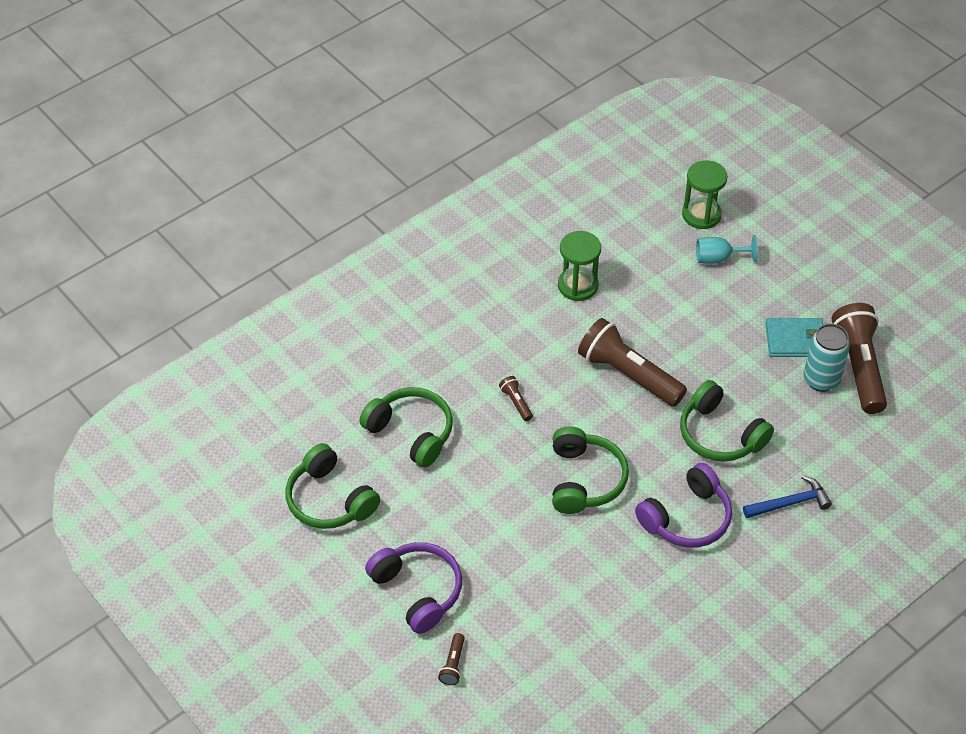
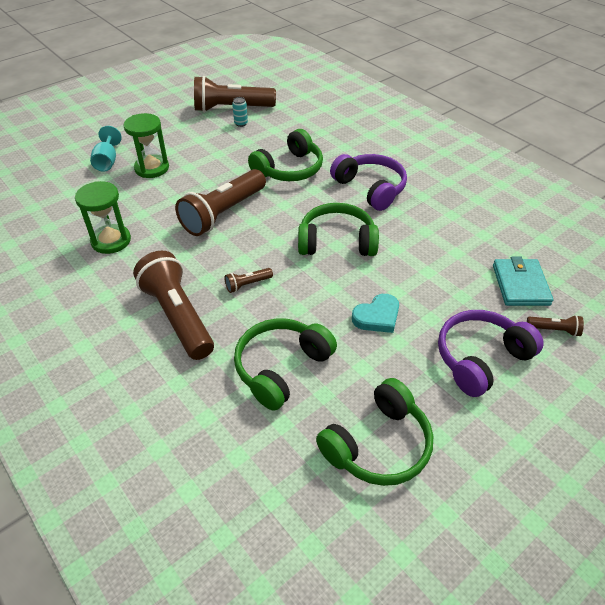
camera: 90 degrees left, 5 degrees down
(472, 509) = (377, 316): none -> turquoise heart
(473, 352) = (178, 316): none -> brown flashlight
(701, 215) = (54, 167): green hourglass -> green hourglass (152, 168)
(790, 503) = (351, 142): blue hammer -> none
(795, 340) = (202, 131): turquoise wallet -> turquoise wallet (520, 285)
(821, 380) = (241, 123): turquoise can -> turquoise can, size x0.50

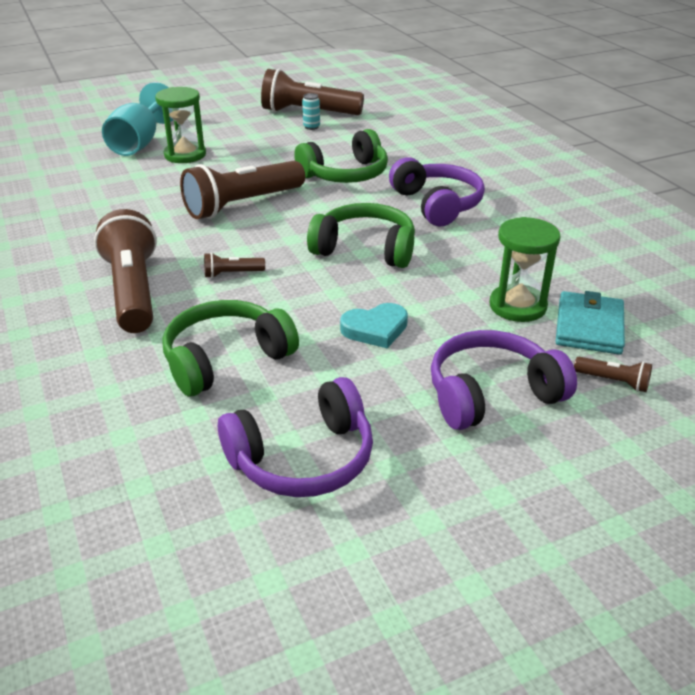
camera: 15 degrees right, 10 degrees down
(107, 161) = (139, 143): turquoise goblet -> turquoise goblet, size x1.59
(111, 241) = (101, 212): green hourglass -> green hourglass (517, 306)
(378, 445) = (303, 458): green headphones -> purple headphones

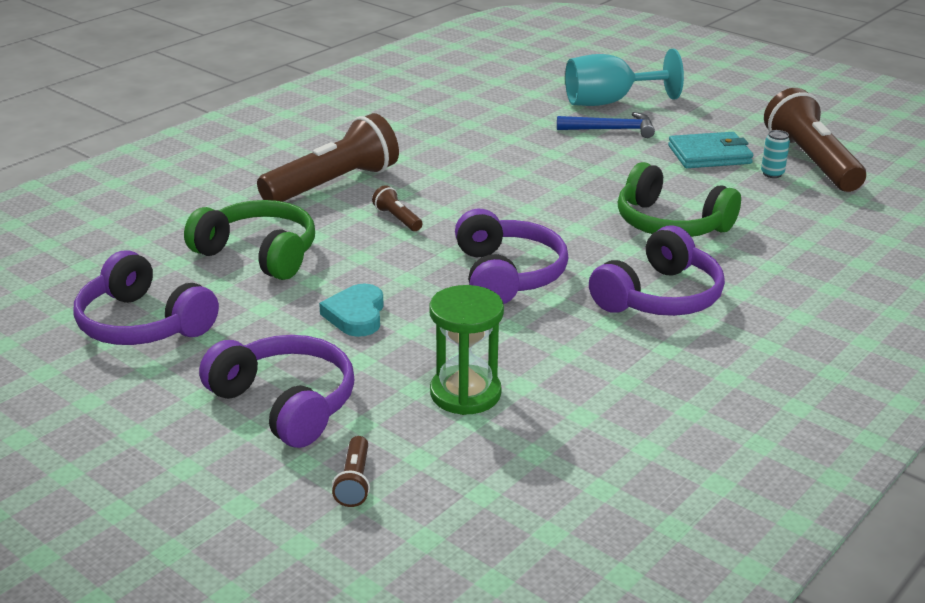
camera: 65 degrees right, 5 degrees down
(185, 155) = (611, 129): green hourglass -> blue hammer
(242, 204) = (535, 187): brown flashlight -> none
(365, 249) = (507, 275): green headphones -> purple headphones
(375, 329) = (356, 315): turquoise heart -> turquoise heart turned 45 degrees clockwise
(589, 327) = (457, 451): turquoise wallet -> turquoise wallet (709, 155)

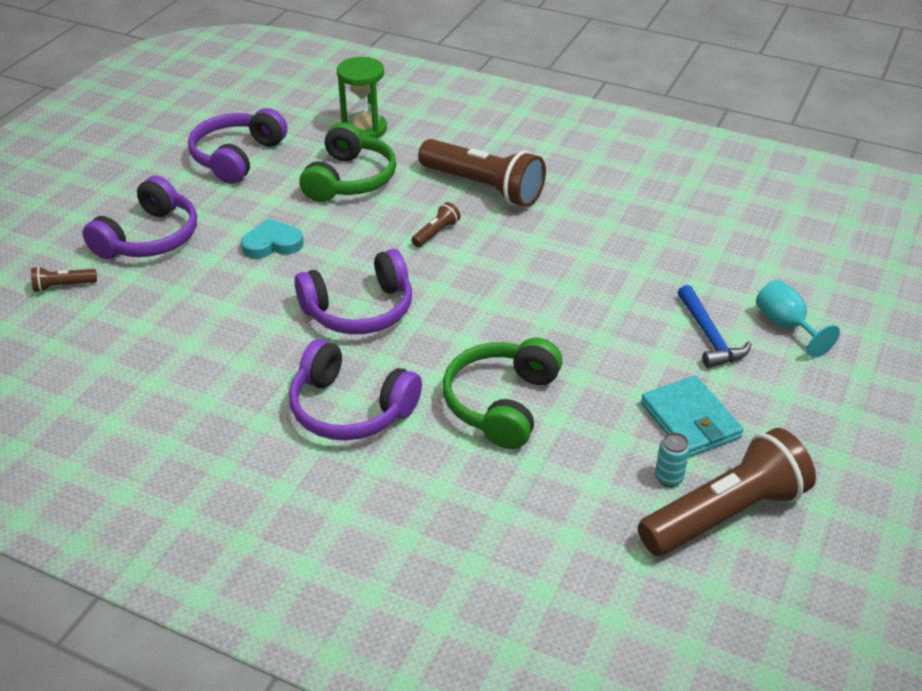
camera: 75 degrees right, 10 degrees up
(465, 393) = (174, 317): green hourglass -> green hourglass (364, 129)
(609, 102) = (786, 326): turquoise goblet -> turquoise goblet, size x0.63

